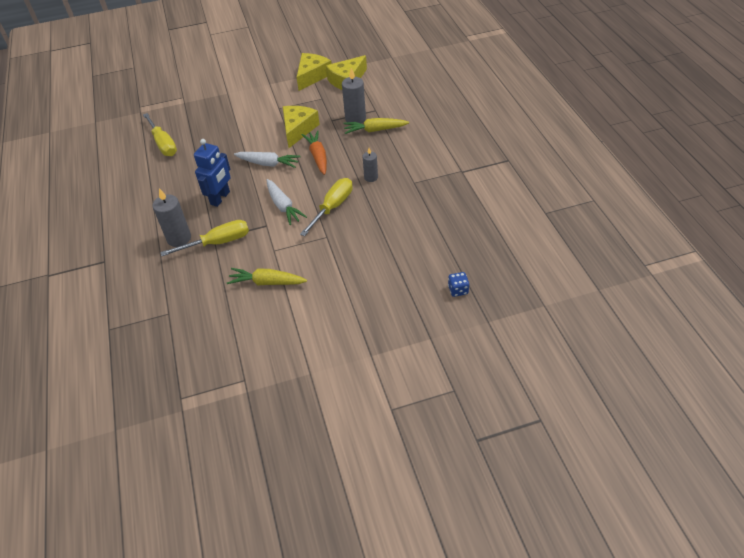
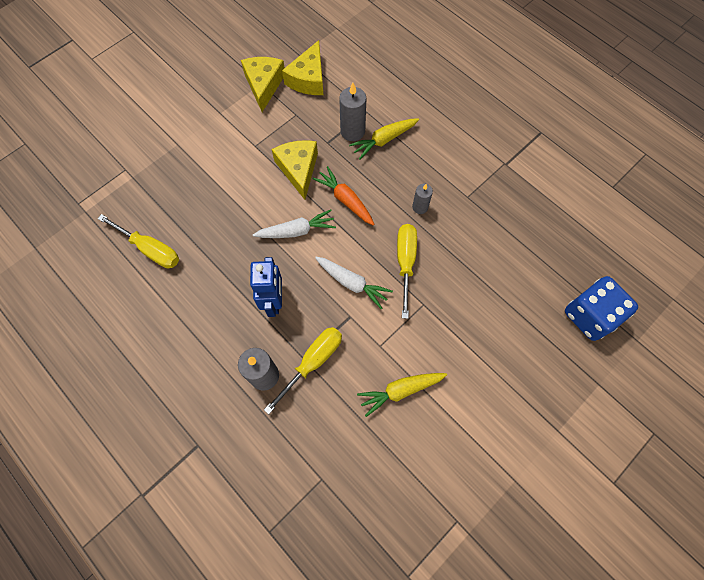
camera: 30 degrees left, 20 degrees up
(458, 290) = (590, 315): blue dice -> blue dice, size x2.30

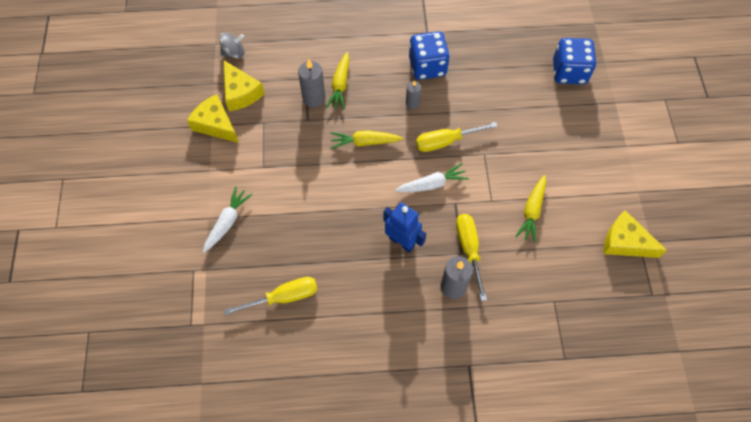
camera: 50 degrees left, 5 degrees down
(297, 231) = (360, 189): white carrot -> white carrot (227, 222)
(298, 169) = (312, 153): yellow cheese -> yellow cheese (625, 242)
(340, 46) = (234, 53): none -> grey spinning top
(345, 200) = (364, 142): orange carrot -> yellow carrot
(405, 262) = (445, 142): yellow screwdriver -> yellow screwdriver turned 60 degrees counterclockwise
(470, 191) = (427, 66): none -> blue dice

